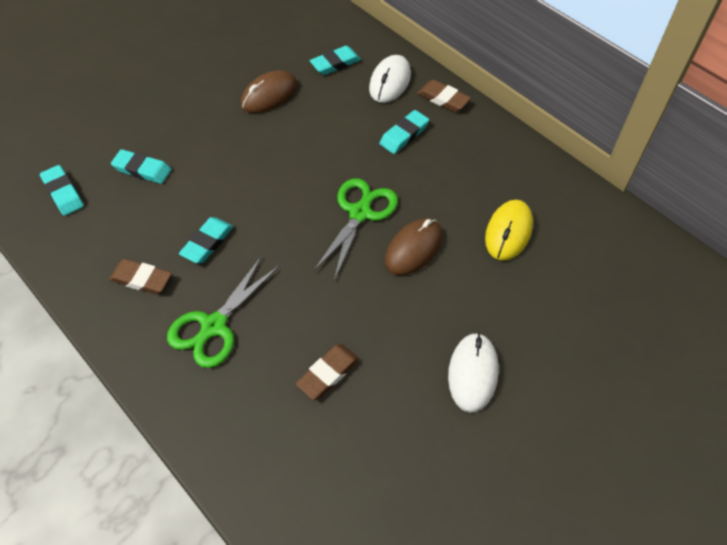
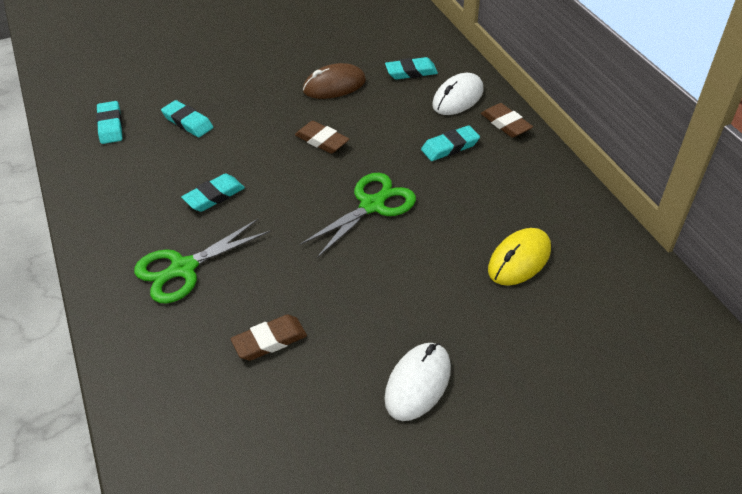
camera: 20 degrees right, 10 degrees down
(141, 279) = (140, 212): brown eraser -> brown eraser (322, 140)
(413, 249) = (411, 250): brown mouse -> none

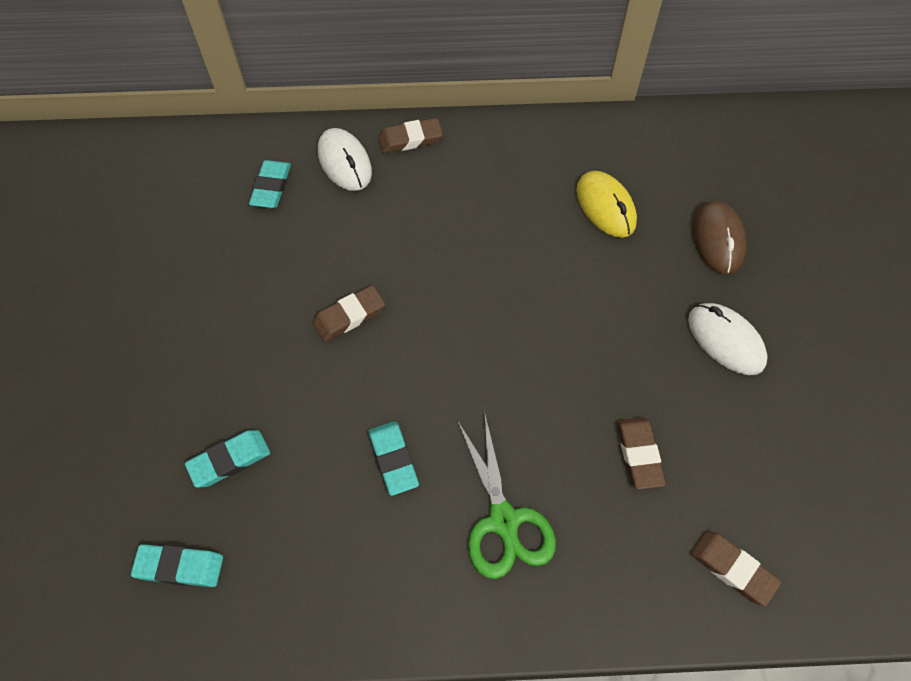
camera: 70 degrees left, 15 degrees up
(180, 433) = (732, 569): none -> brown eraser
(334, 86) = (251, 272): brown mouse -> brown mouse (717, 240)
(372, 205) = (481, 301): green scissors -> none
(450, 147) = (422, 200): turquoise eraser -> none

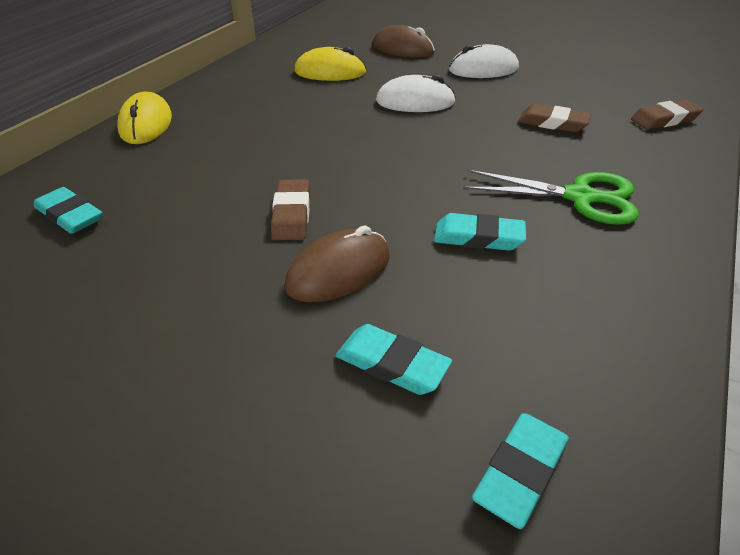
camera: 60 degrees left, 20 degrees down
(229, 460) = (392, 364): turquoise eraser -> turquoise eraser turned 60 degrees counterclockwise
(301, 383) = (339, 271): none -> brown mouse
(344, 162) = (114, 163): white mouse -> white mouse (415, 102)
(410, 139) = (146, 124): brown eraser -> yellow mouse

